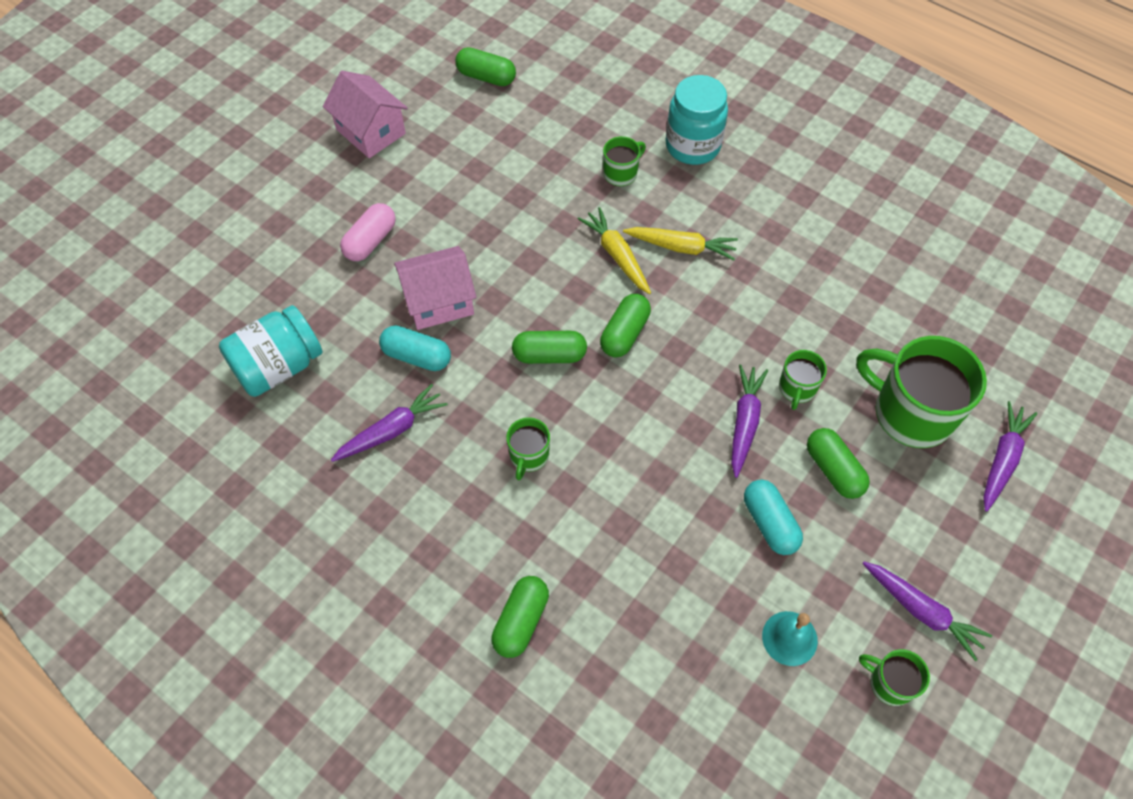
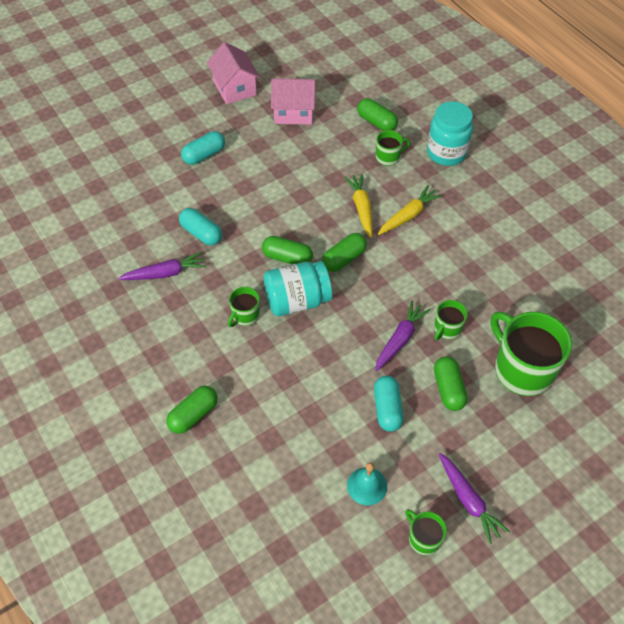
camera: 20 degrees right, 5 degrees down
(278, 366) = (113, 214): turquoise jar -> turquoise jar (297, 300)
(370, 241) = (204, 155): pink capsule -> turquoise capsule
(439, 301) = (231, 204): pink house -> pink house (294, 112)
(486, 77) = (325, 73): green capsule -> green capsule (376, 122)
(681, 247) = (408, 215): yellow carrot -> yellow carrot turned 75 degrees counterclockwise
(1002, 459) = (575, 421): purple carrot -> none

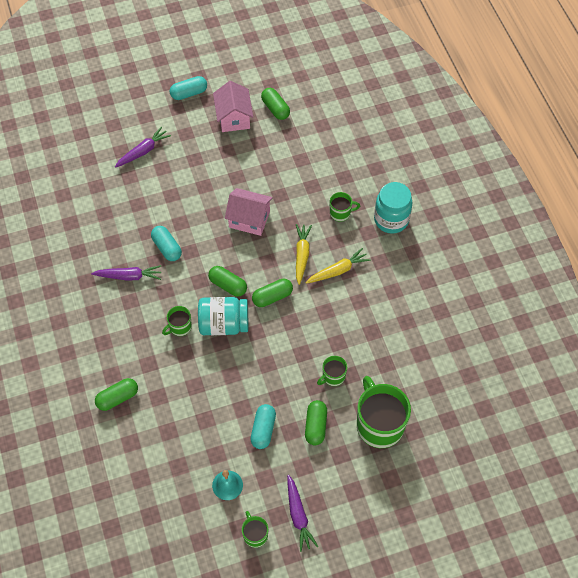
camera: 15 degrees right, 5 degrees up
(204, 155) = (189, 176): turquoise capsule -> turquoise capsule (189, 93)
(294, 112) = (276, 152): pink house -> pink house (249, 219)
(376, 122) = (342, 177): green capsule -> green capsule (275, 109)
(400, 339) = (293, 376): purple carrot -> purple carrot (143, 151)

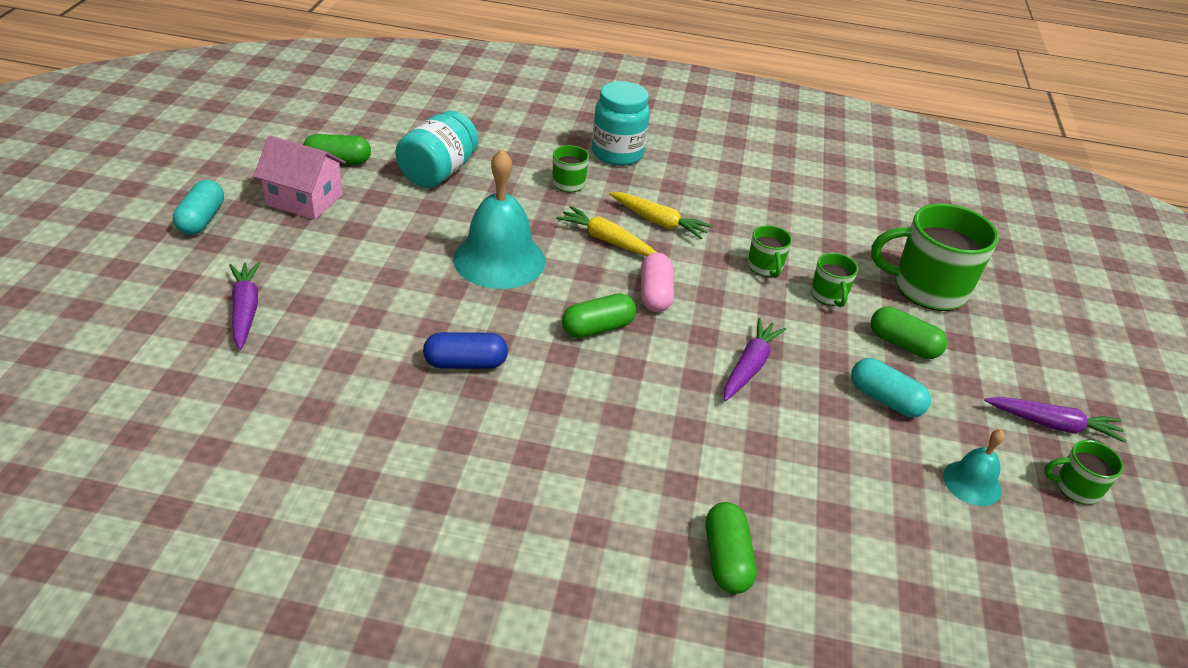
camera: 65 degrees left, 20 degrees down
(129, 276) = (479, 433): purple carrot -> purple carrot (749, 366)
(167, 248) = (465, 363): turquoise capsule -> blue capsule
(179, 327) = (634, 413): green mug -> green mug (765, 267)
(224, 324) = (666, 362): turquoise jar -> turquoise jar (438, 172)
(249, 219) = (499, 259): pink house -> turquoise bell
(272, 297) = (655, 294): green capsule -> pink capsule
(338, 270) = (659, 222): yellow carrot -> yellow carrot turned 120 degrees clockwise

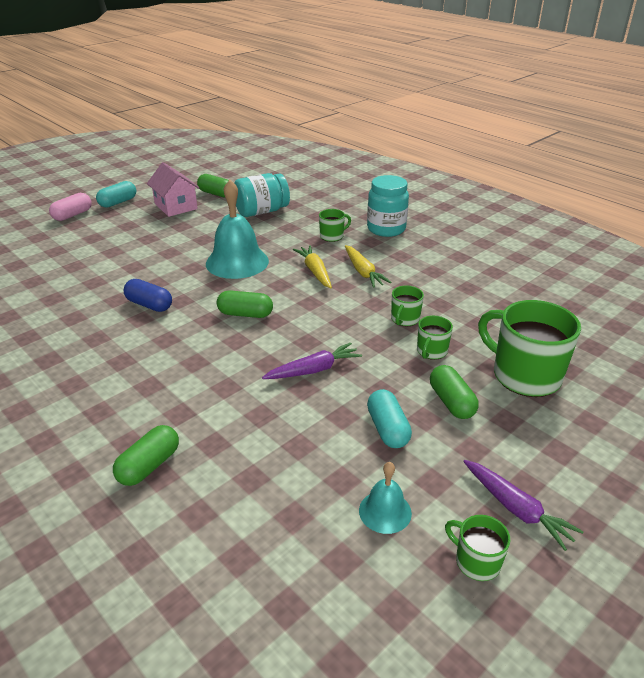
camera: 40 degrees right, 5 degrees down
(245, 310) = (83, 245): purple carrot -> none
(655, 294) = (306, 309): pink capsule -> pink capsule (72, 215)

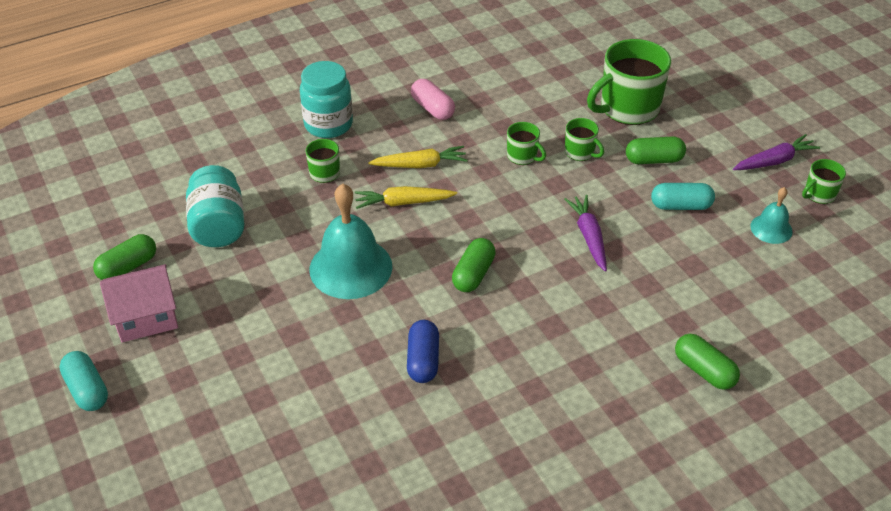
camera: 75 degrees left, 10 degrees up
(72, 215) = (102, 452): pink capsule -> pink capsule (432, 108)
(149, 305) = (423, 360): blue capsule -> blue capsule turned 45 degrees counterclockwise

